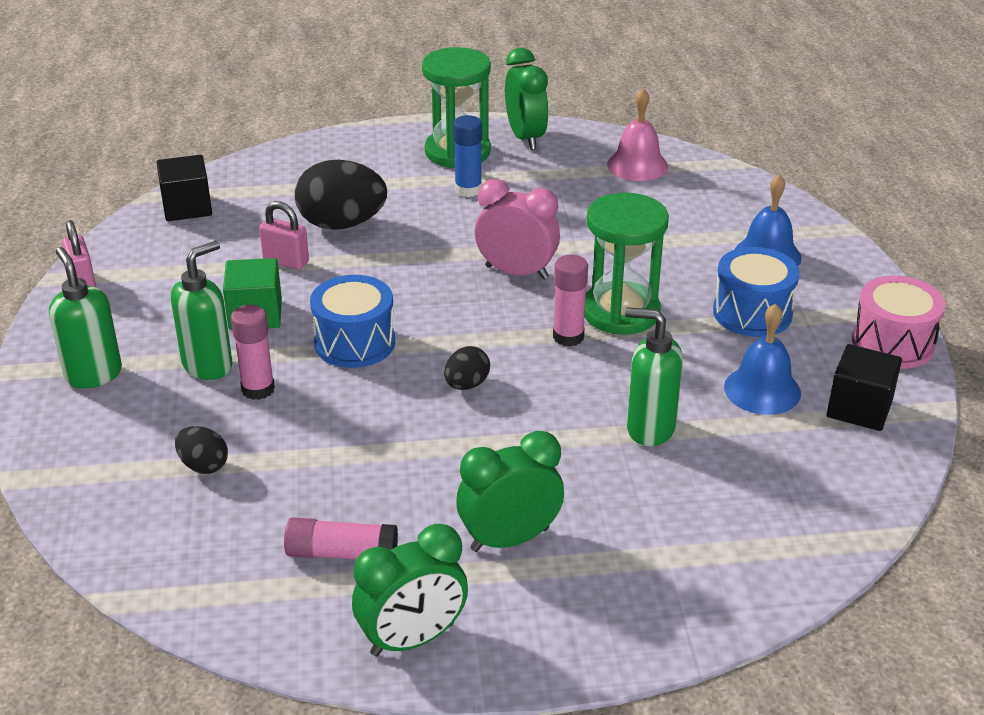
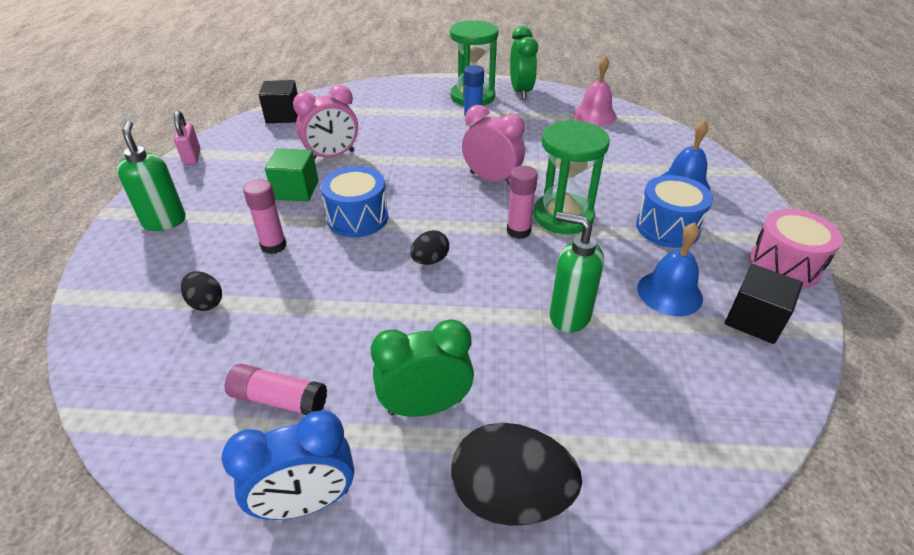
camera: 10 degrees right, 5 degrees up
(208, 365) = (247, 223): green soap dispenser -> none
(286, 261) = (332, 156): pink padlock -> pink clock
(342, 224) = (380, 135): black egg -> black egg (510, 496)
(412, 639) = (306, 502): green clock -> blue clock

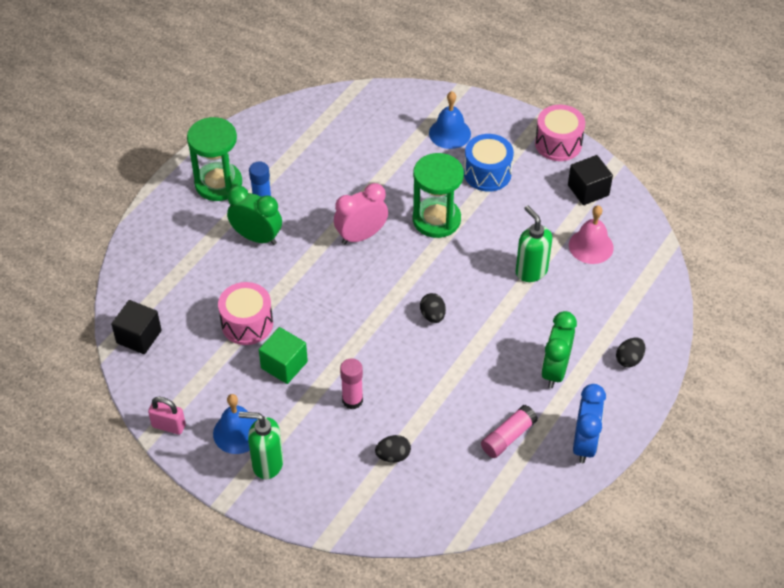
camera: 60 degrees left, 10 degrees up
(332, 156) = (247, 324): pink clock -> pink drum
(357, 218) = (353, 338): blue drum -> none
(510, 496) = (629, 359): black egg -> black egg, size x0.51
(518, 231) = (435, 252): pink glue stick -> none
(521, 92) = (237, 146): green clock -> green clock (257, 237)
(569, 316) = (531, 271): green soap dispenser -> green soap dispenser turned 90 degrees clockwise
(594, 115) = (318, 121): pink bell -> pink bell (591, 246)
(669, 293) = (544, 212): blue bell -> blue bell (237, 432)

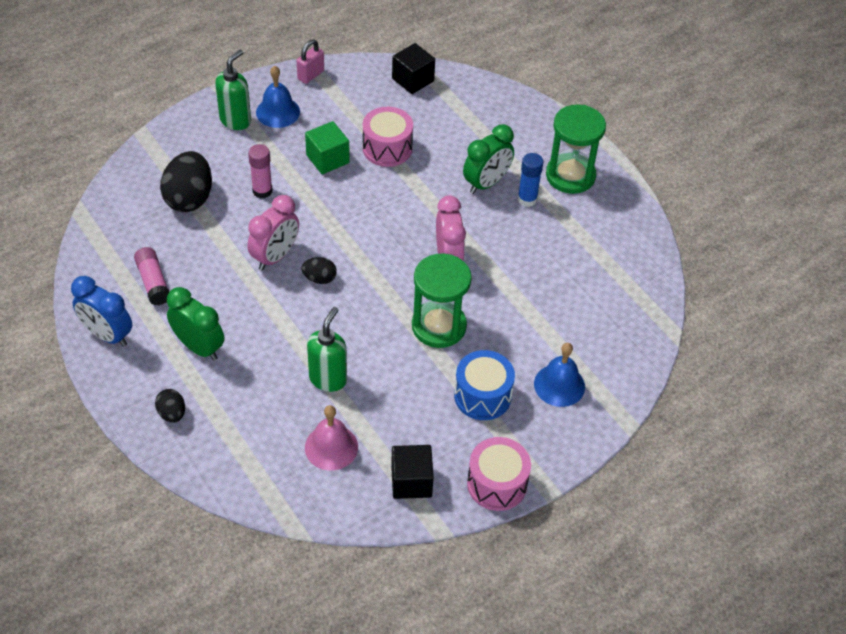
camera: 110 degrees right, 0 degrees up
(393, 456) = (189, 198): black egg -> black egg, size x1.95
(426, 357) = (275, 256): none -> pink clock
(531, 271) = (328, 379): green soap dispenser -> green soap dispenser turned 60 degrees counterclockwise

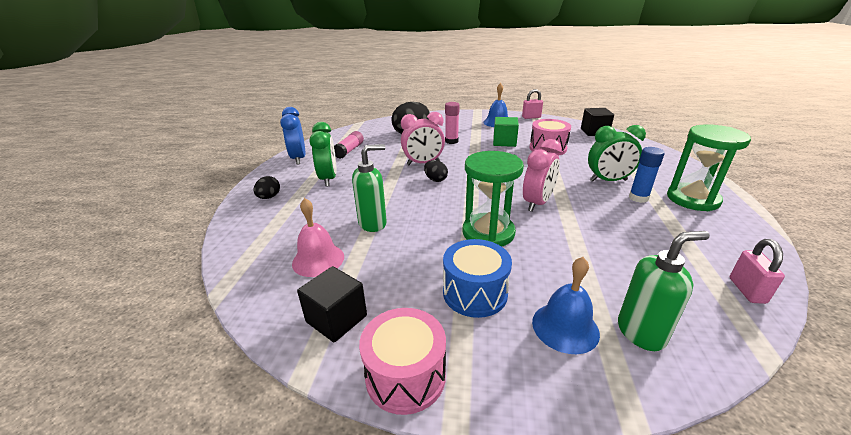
camera: 45 degrees right, 20 degrees down
(236, 120) = (471, 119): green soap dispenser -> green soap dispenser (641, 332)
(646, 278) = (747, 290): none -> pink padlock

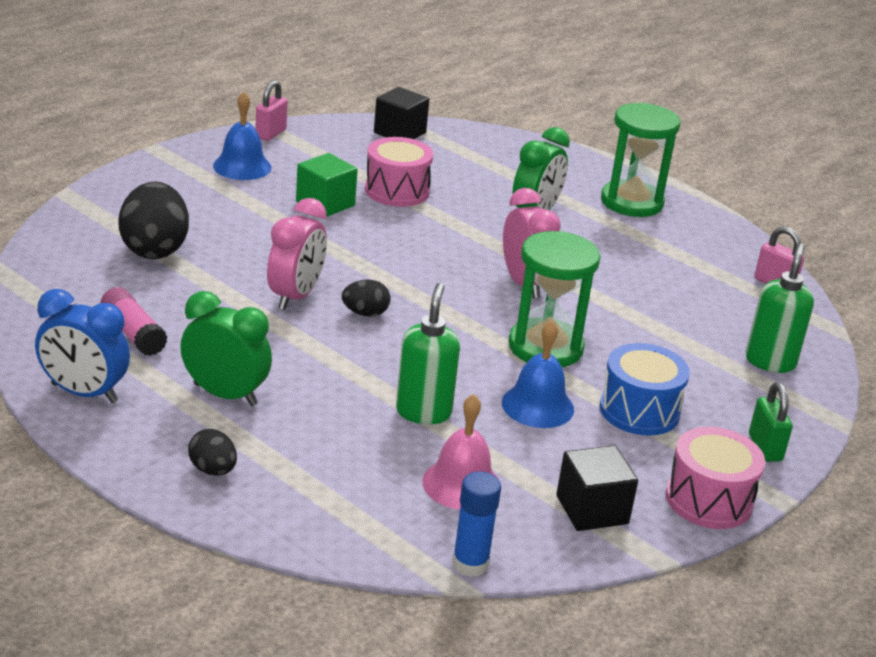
camera: 60 degrees left, 0 degrees up
(451, 141) = (251, 237): pink glue stick -> none
(518, 381) = (765, 448): none -> green padlock
(565, 327) = (730, 391): blue bell -> blue bell (537, 406)
(638, 198) = (592, 225): blue glue stick -> blue glue stick (470, 564)

